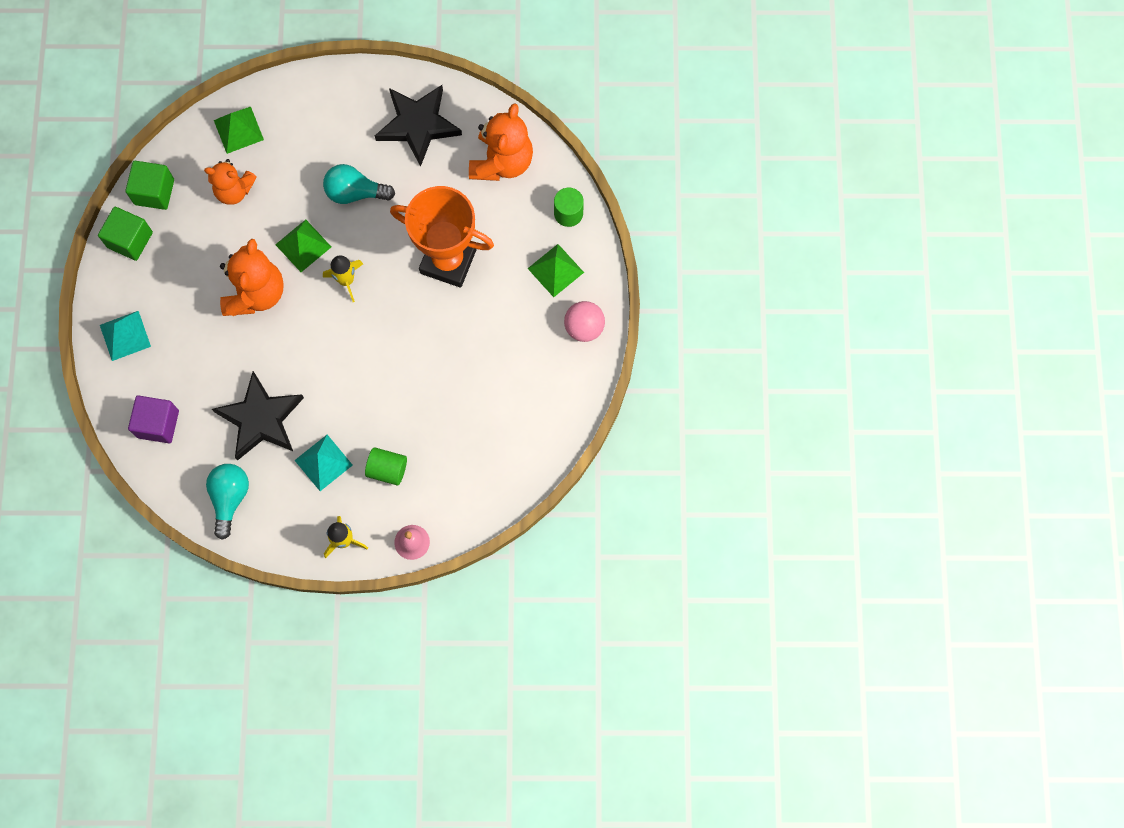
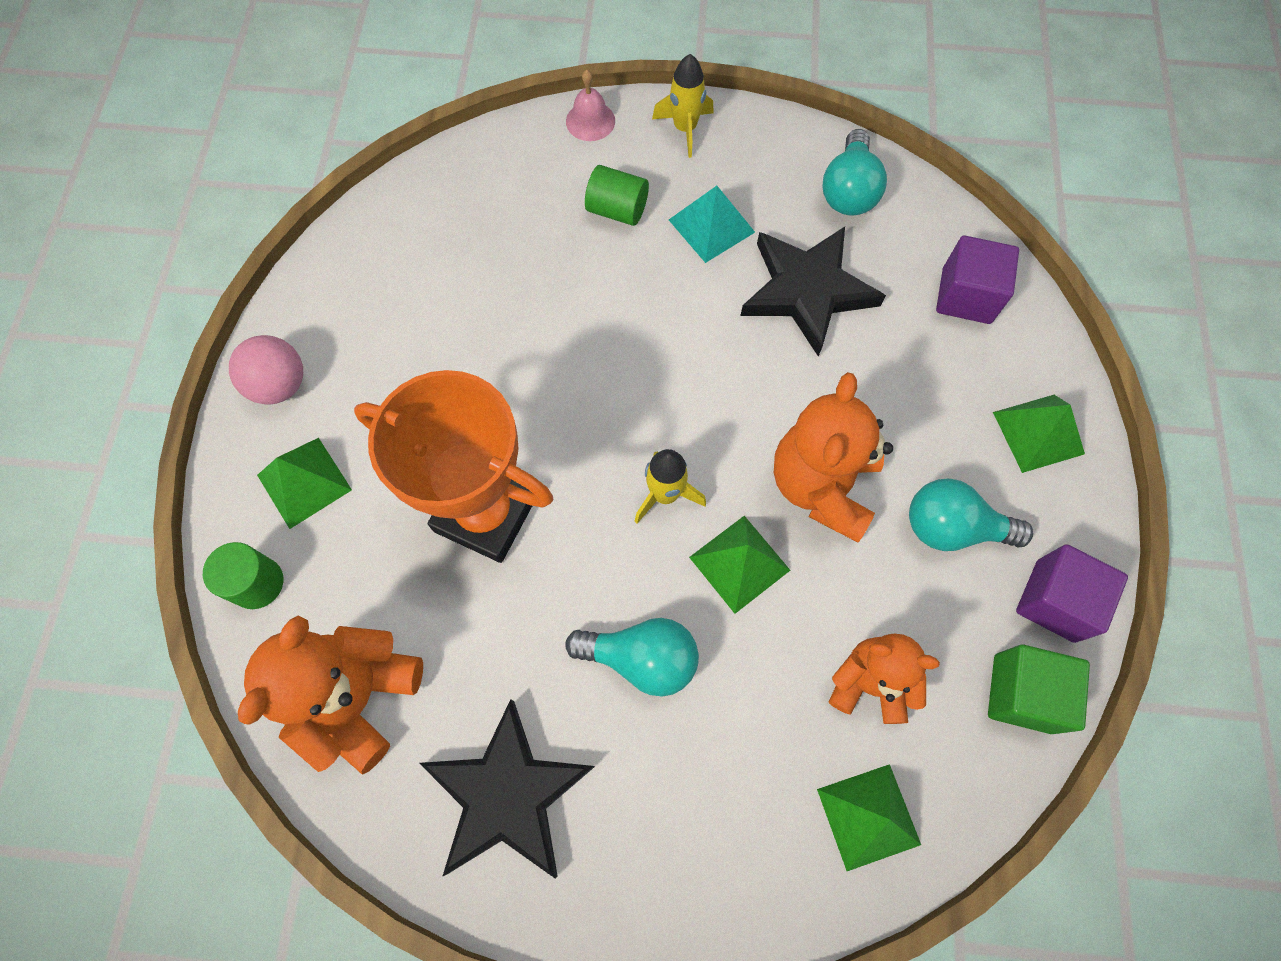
camera: 175 degrees left, 5 degrees down
(125, 335) = (1038, 433): turquoise pyramid -> green pyramid
(130, 240) = (1055, 601): green cube -> purple cube
(182, 275) = (952, 527): none -> turquoise light bulb

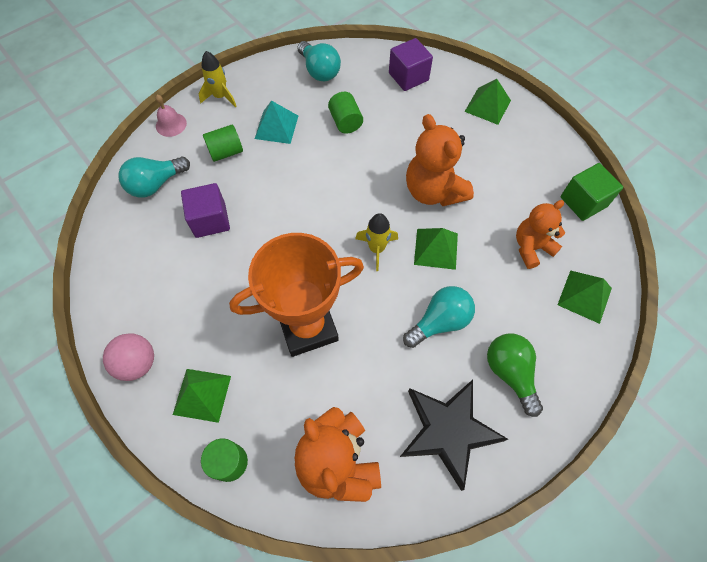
camera: 45 degrees left, 5 degrees down
(656, 807) = (510, 373): none -> green light bulb
(807, 291) = (345, 122): black star -> green cylinder
(952, 527) = (496, 165): turquoise light bulb -> turquoise light bulb (156, 184)
(1055, 601) = (557, 160): purple cube -> purple cube (210, 220)

